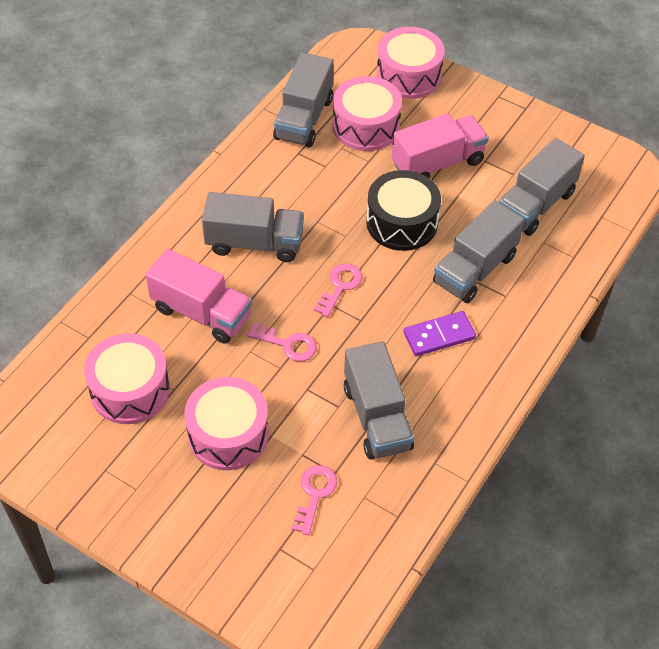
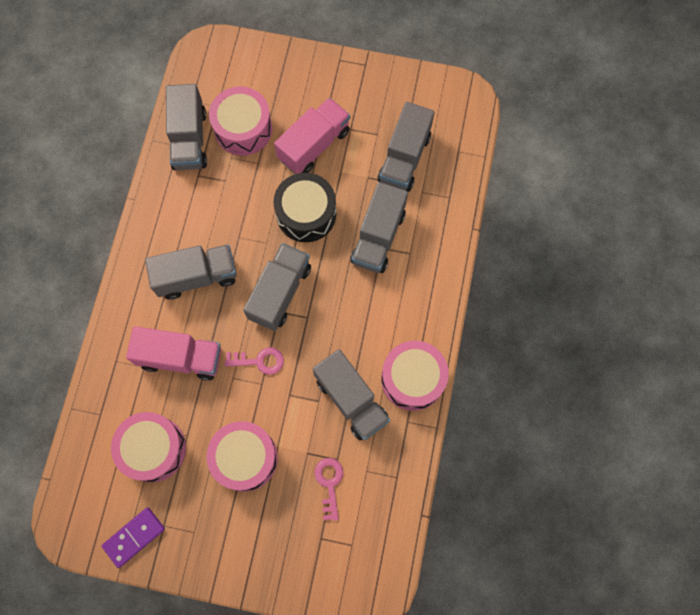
camera: 20 degrees left, 20 degrees up
(340, 286) = (280, 292): pink key -> grey truck
(409, 75) = (259, 64): pink drum -> pink drum (412, 379)
(439, 336) = (372, 309): purple domino -> purple domino (134, 537)

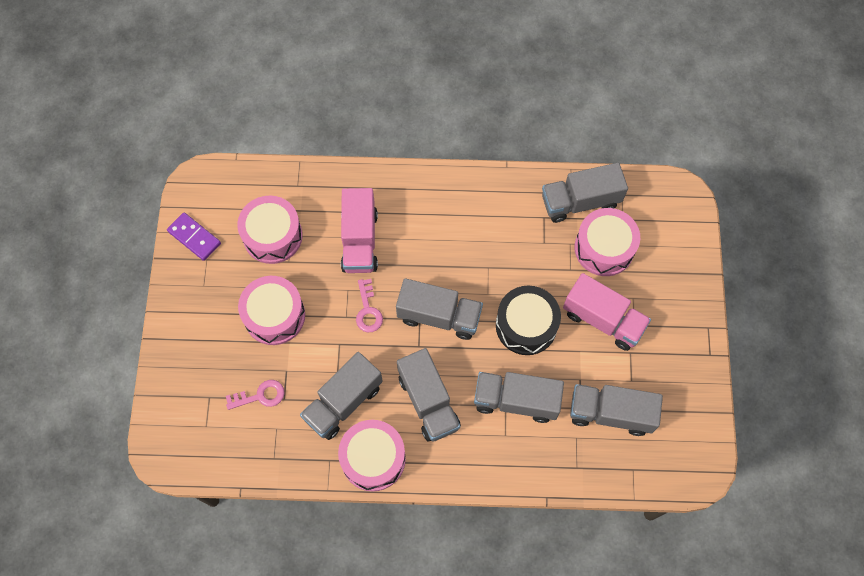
camera: 80 degrees right, 5 degrees down
(196, 276) = (440, 238): grey truck -> grey truck (428, 402)

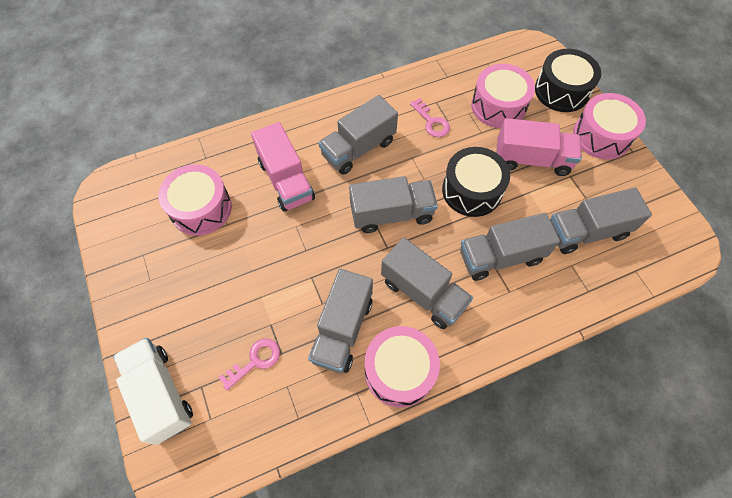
camera: 25 degrees left, 5 degrees down
(176, 388) = (160, 394): none -> white truck
(194, 237) = (122, 240): purple domino -> none
(274, 315) = (235, 278): pink drum -> pink drum (601, 136)
(368, 310) = (324, 236): pink key -> pink key (431, 122)
(580, 201) = (458, 80): grey truck -> grey truck (358, 148)
(680, 258) = (561, 91): none -> black drum

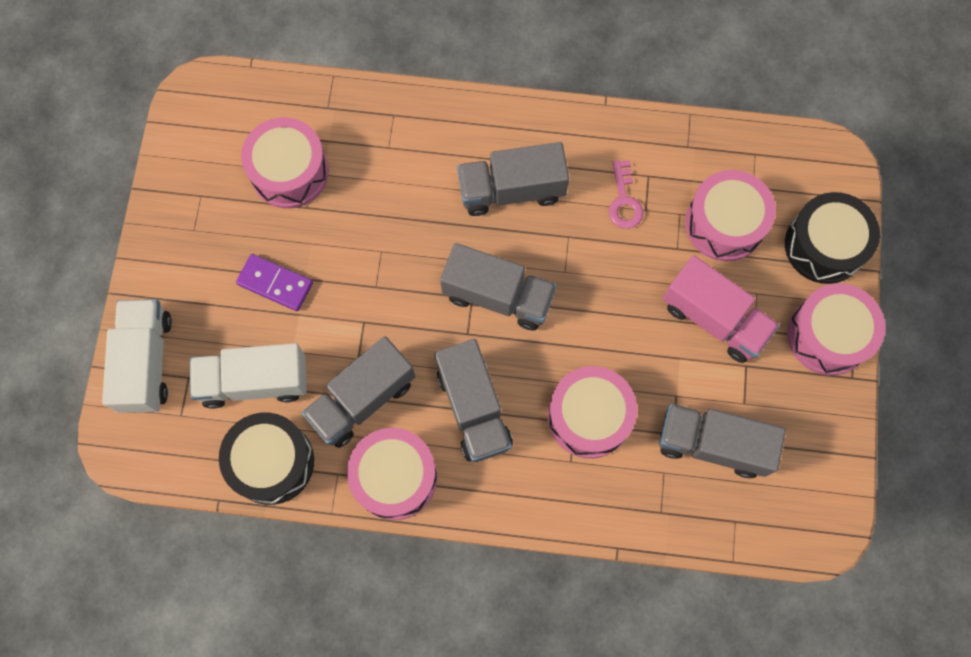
camera: 30 degrees right, 10 degrees up
(232, 285) = (275, 283): none -> purple domino
(255, 361) = (255, 381): pink key -> white truck
(286, 180) = (403, 187): pink truck -> none
(472, 190) = (611, 318): black drum -> black drum (272, 462)
(501, 256) = (589, 417): grey truck -> pink drum

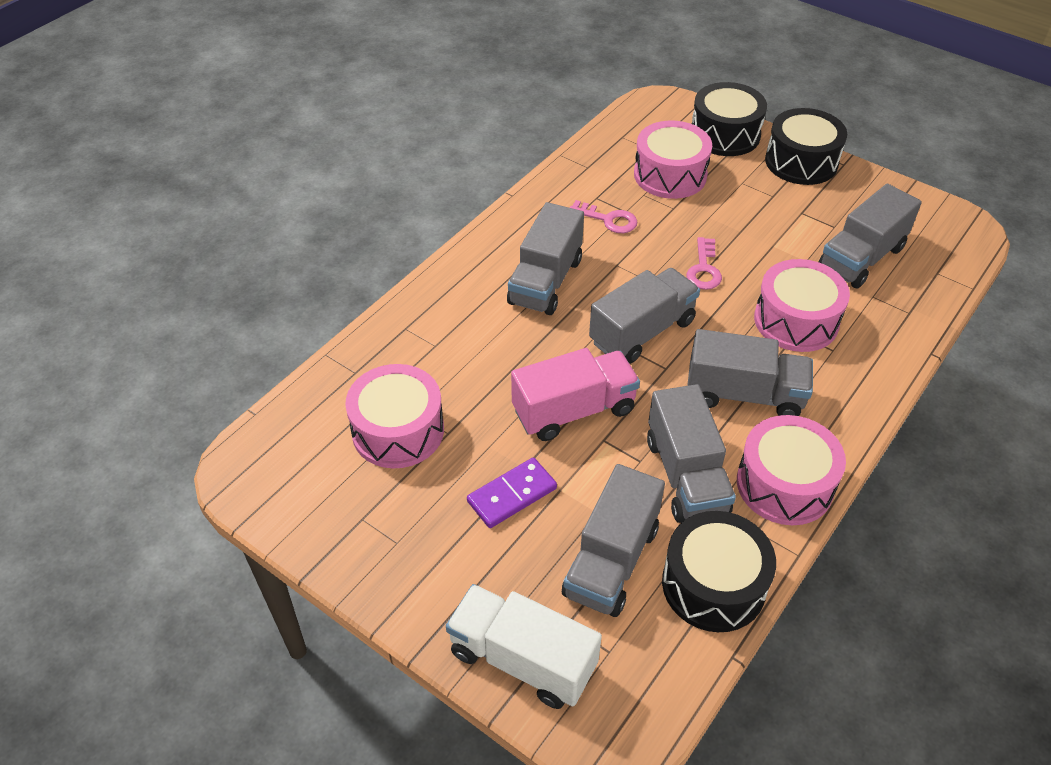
camera: 60 degrees left, 25 degrees down
(255, 381) = (611, 561): white truck -> grey truck
(608, 311) = (704, 269): none -> pink key
(714, 318) = (749, 213): pink truck -> pink truck (574, 410)
(828, 335) = (801, 162): pink drum -> black drum

